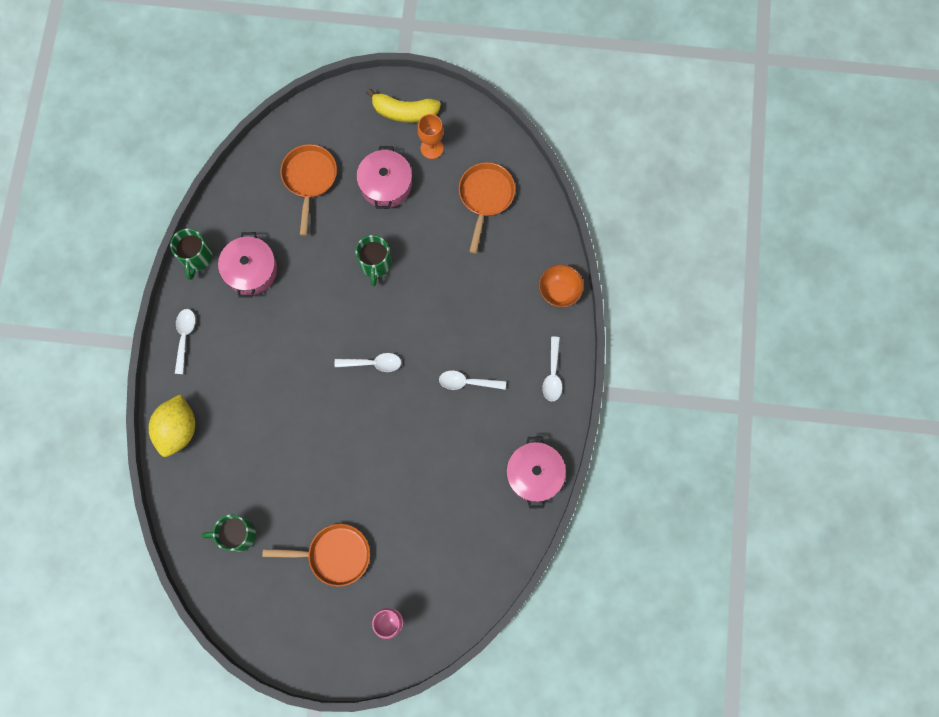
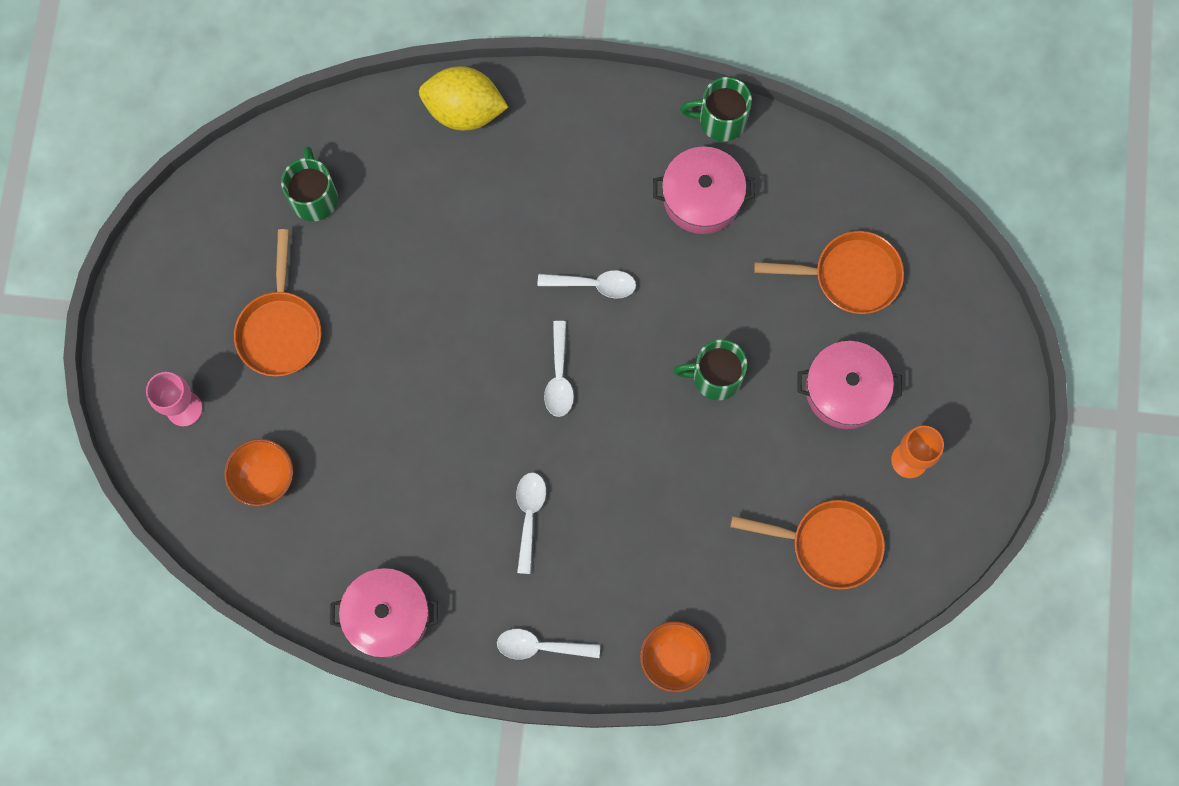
camera: 90 degrees right, 0 degrees up
(185, 337) = (599, 111): white spoon -> white spoon (594, 285)
(404, 112) = (969, 417): yellow banana -> none
(441, 561) = (264, 478): none -> orange bowl

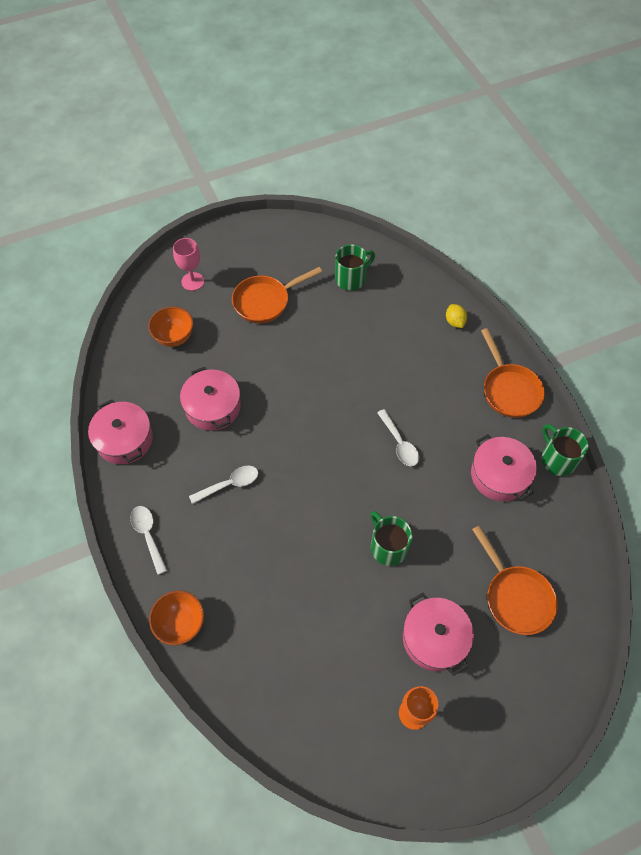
camera: 60 degrees right, 15 degrees down
(406, 482) = (212, 407): none -> pink pot
(464, 111) = (454, 322): yellow lemon -> yellow lemon, size x0.49
(559, 377) = (328, 455): white spoon -> none
(828, 544) = (318, 687): orange pan -> orange pan (509, 390)

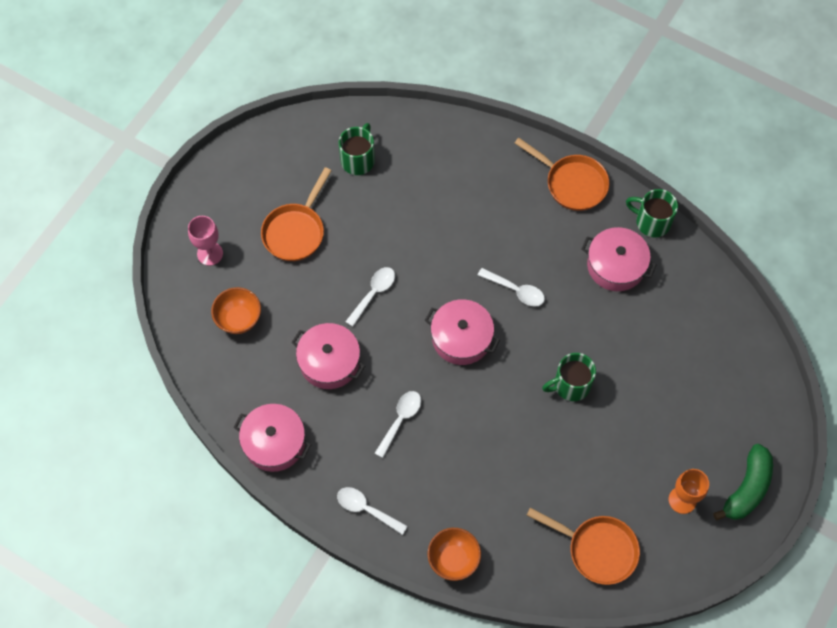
camera: 35 degrees left, 5 degrees up
(286, 378) = (373, 293): none -> white spoon
(388, 547) = (570, 385): green mug -> green mug turned 45 degrees counterclockwise
(434, 638) = (658, 433): pink pot -> pink pot (461, 338)
(454, 322) = (482, 146): yellow lemon -> none
(482, 746) = (747, 488): none -> green banana
(515, 597) = (695, 359): orange pan -> orange pan (597, 549)

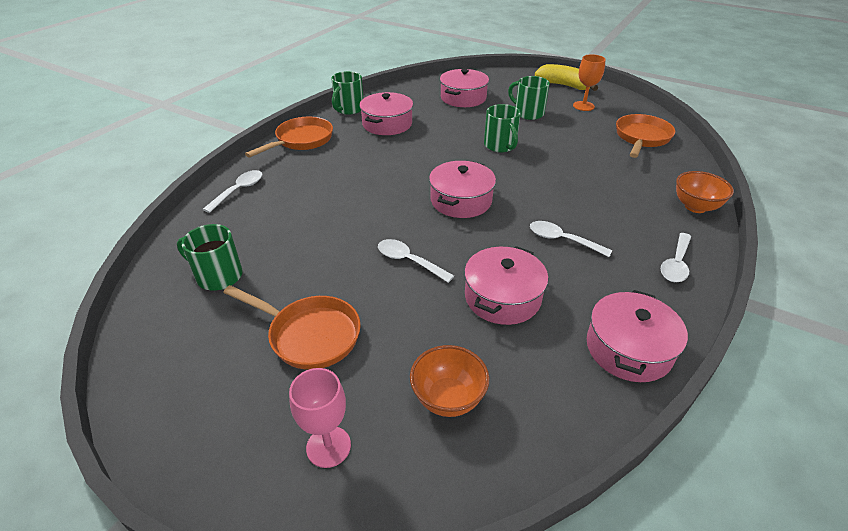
camera: 90 degrees left, 25 degrees down
(516, 290) = (408, 170): white spoon -> white spoon (239, 190)
(656, 426) = (528, 113): none -> green mug
(694, 352) = (463, 98): none -> pink pot
(747, 488) = (564, 86): green banana -> yellow banana

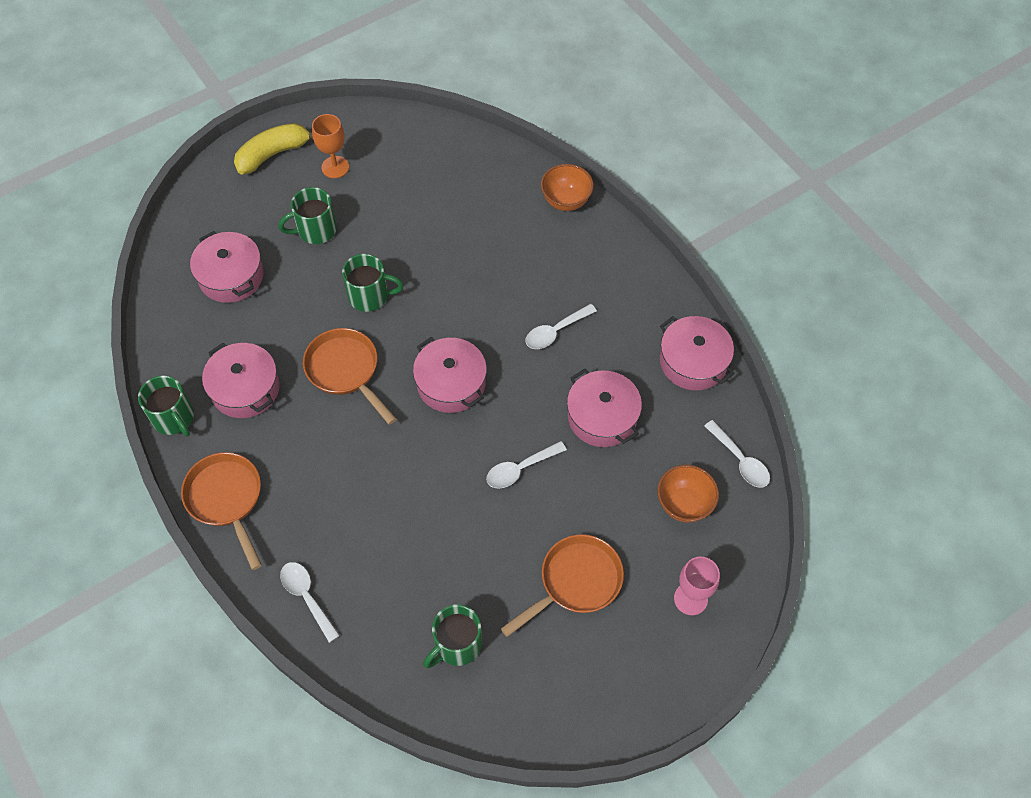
camera: 65 degrees left, 20 degrees up
(641, 138) = (434, 161): orange pan -> orange pan (346, 371)
(676, 264) = (626, 269): white spoon -> white spoon (740, 460)

